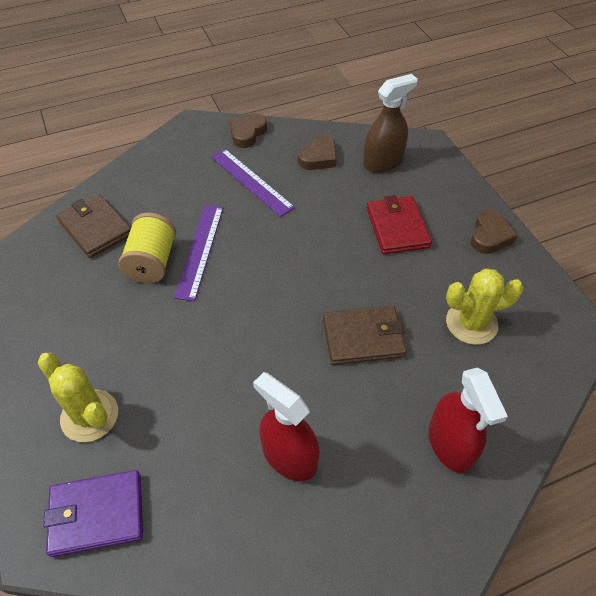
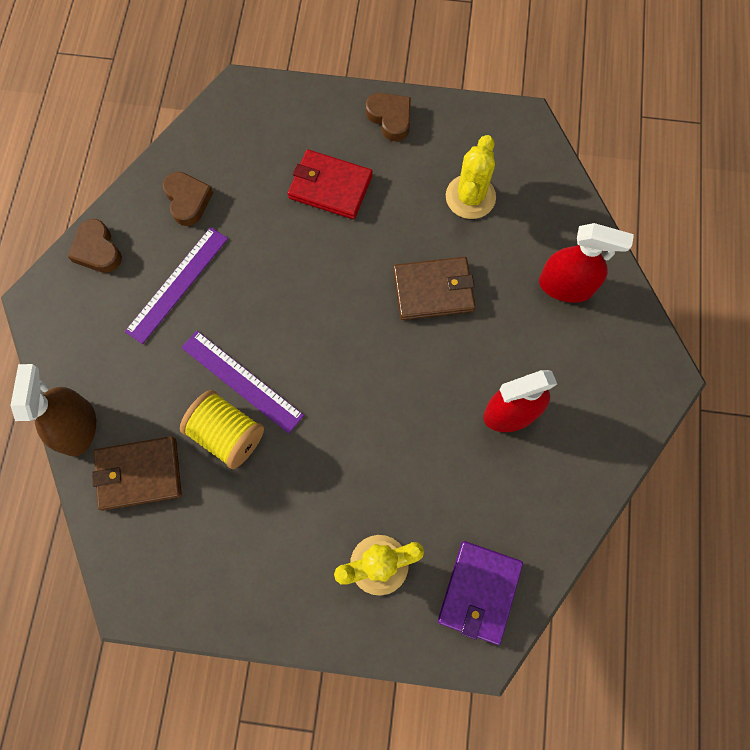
camera: 60 degrees left, 20 degrees up
(251, 181) = (177, 284): purple ruler -> purple ruler turned 45 degrees counterclockwise
(363, 337) = (433, 290): brown wallet -> brown wallet turned 60 degrees clockwise
(383, 162) = (237, 146): brown spray bottle -> brown spray bottle (78, 427)

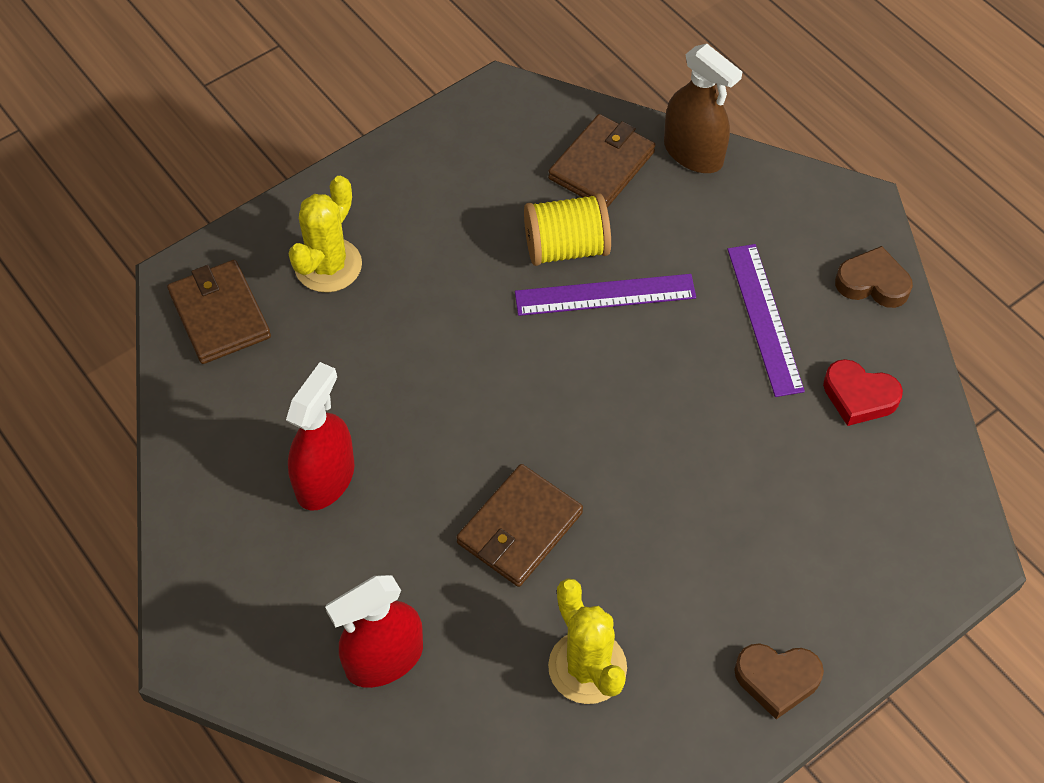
camera: 135 degrees right, 15 degrees down
(188, 200) = (859, 396): brown heart -> red heart
(330, 187) = (744, 539): red wallet -> none
(479, 592) = (220, 315): purple wallet -> brown wallet

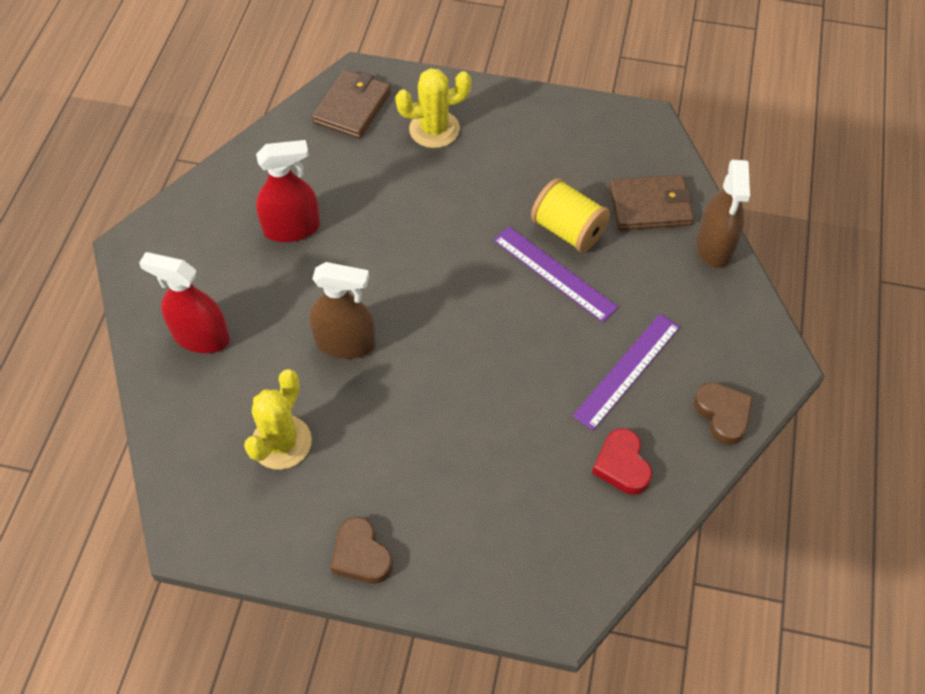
camera: 50 degrees right, 0 degrees up
(519, 528) = (345, 343): brown wallet -> brown spray bottle

